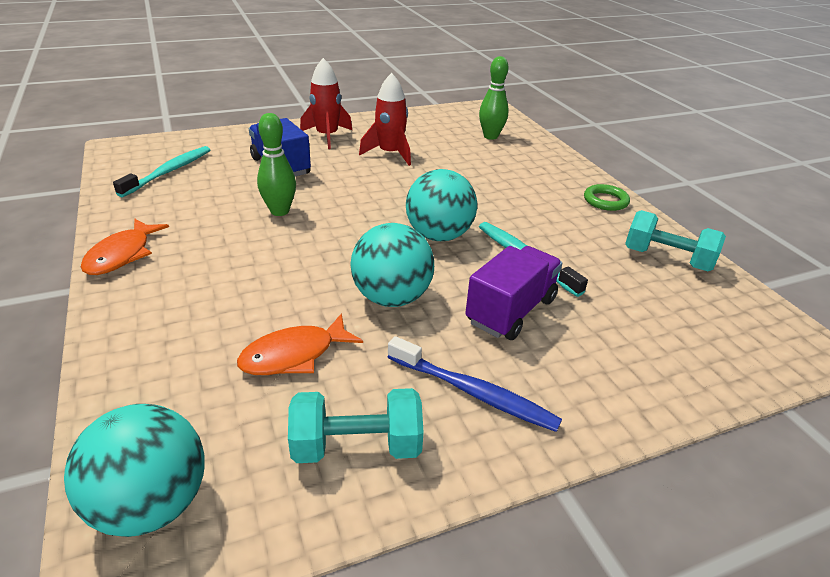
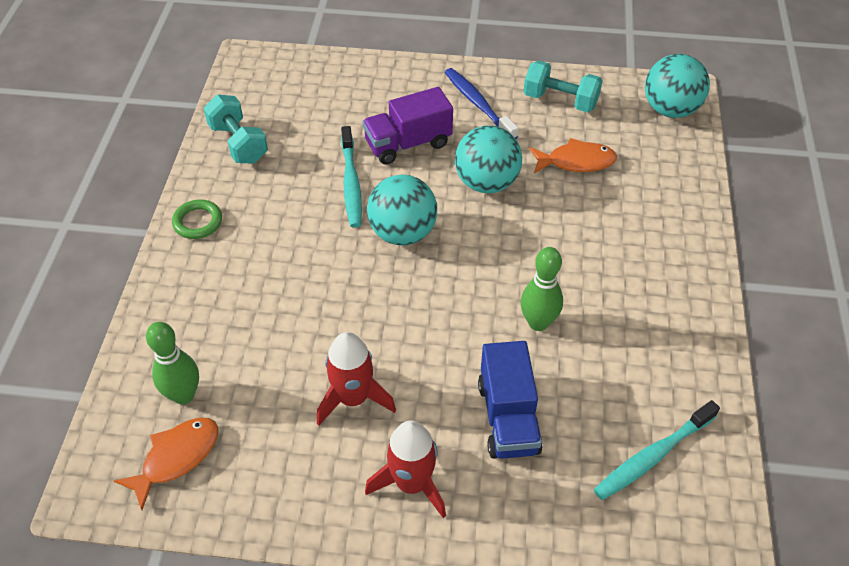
camera: 150 degrees left, 15 degrees up
(122, 255) = (700, 307): orange fish -> orange fish (176, 457)

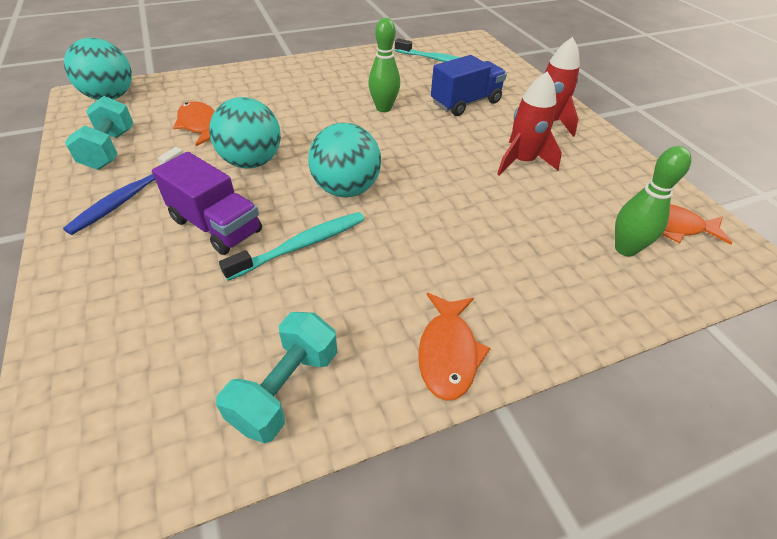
camera: 120 degrees left, 5 degrees down
(198, 222) = (448, 353): green ring -> orange fish

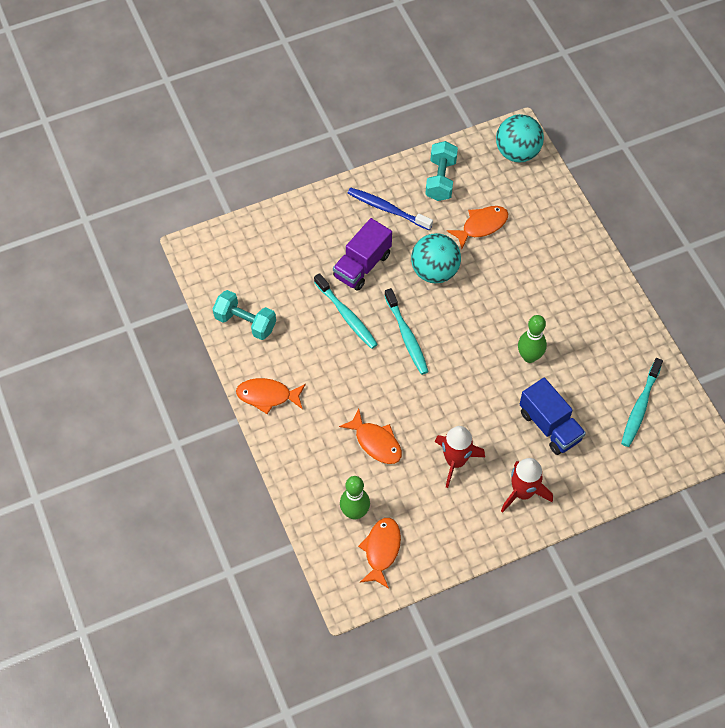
camera: 90 degrees right, 15 degrees up
(110, 150) = (441, 179): turquoise dumbbell -> turquoise dumbbell turned 75 degrees counterclockwise
(346, 189) = (407, 336): turquoise ball -> turquoise toothbrush
(511, 224) = (376, 442): none -> orange fish

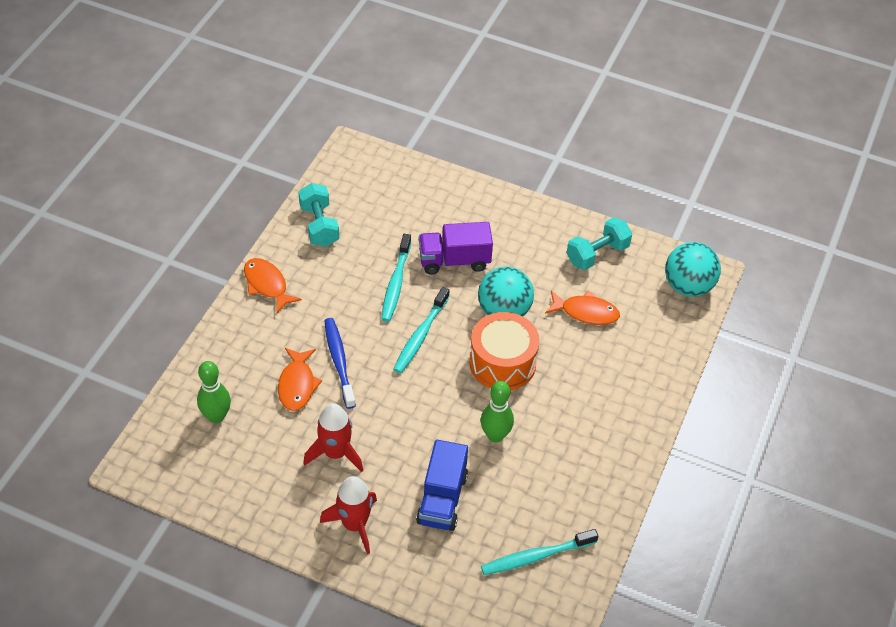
camera: 45 degrees right, 10 degrees down
(381, 550) = (198, 459): orange fish -> none
(387, 209) = (526, 240): blue toothbrush -> blue toothbrush (339, 362)
(476, 306) = (502, 363): none -> orange drum

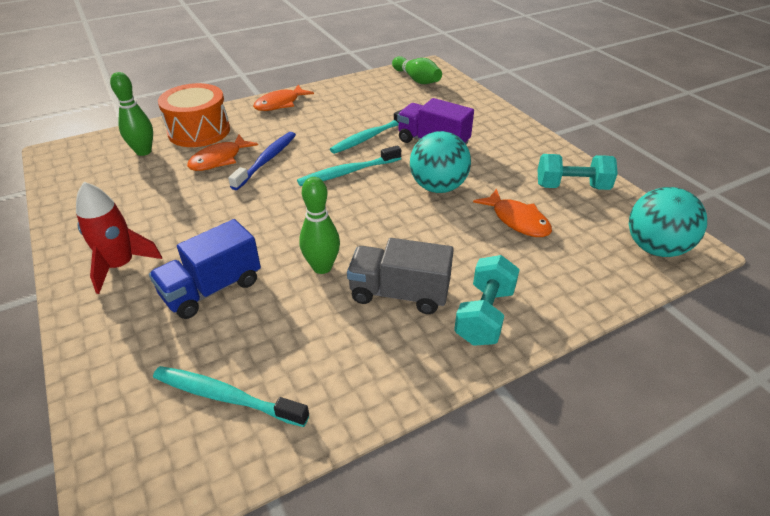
camera: 40 degrees right, 10 degrees down
(267, 285) = (280, 104): orange fish -> orange fish turned 135 degrees counterclockwise
(319, 225) = (356, 90): turquoise dumbbell -> turquoise dumbbell (485, 315)
(335, 453) = (182, 211): red rocket -> none
(360, 178) = (416, 79): none -> green bowling pin
(502, 363) = (394, 219): orange drum -> orange drum (199, 131)
(564, 424) = (399, 293): none -> grey truck

